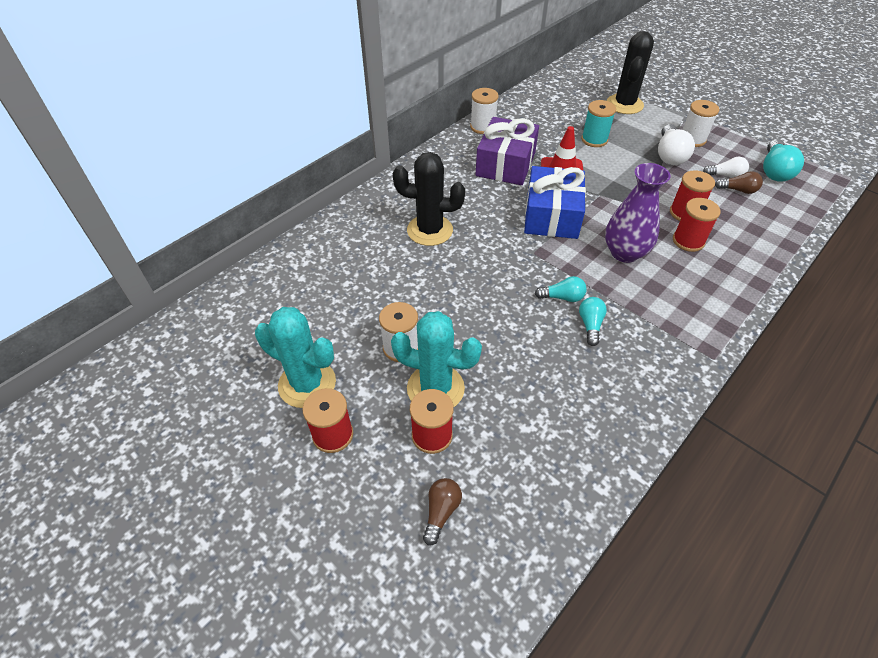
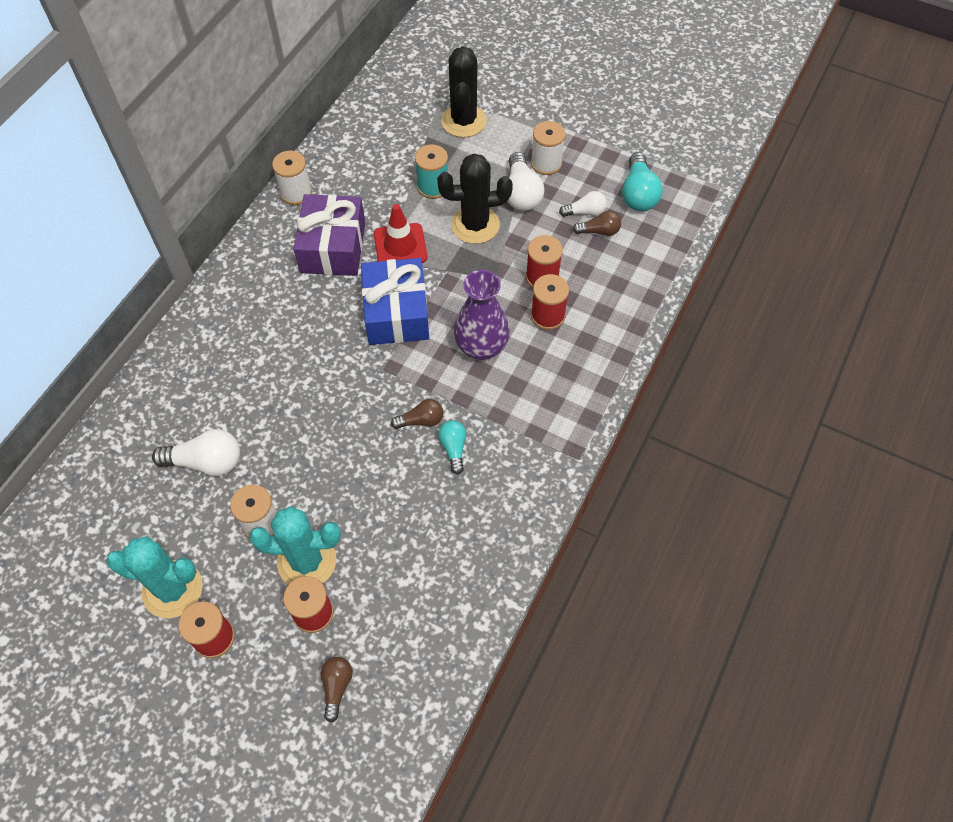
camera: 15 degrees left, 10 degrees up
(365, 290) = (206, 462): none -> white light bulb
(430, 230) = (261, 364): black cactus -> black cactus (475, 225)
(562, 297) = (421, 421): turquoise light bulb -> brown light bulb

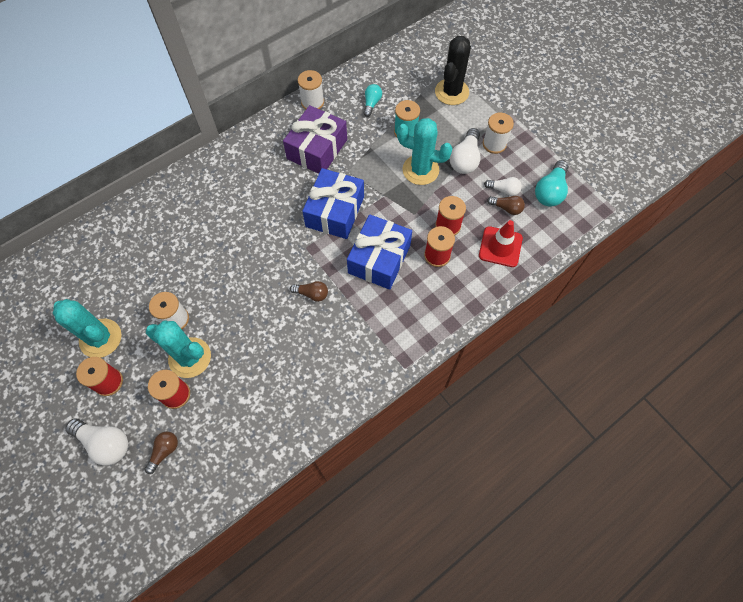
camera: 25 degrees right, 5 degrees up
(206, 462) = (163, 263): white light bulb -> white light bulb (105, 443)
(400, 246) = (362, 165): red traffic cone -> red traffic cone (500, 247)
(453, 448) = (323, 323): turquoise light bulb -> turquoise light bulb (371, 104)
(475, 225) = (420, 170): black cactus -> turquoise cactus
(481, 347) = (379, 259): purple vase -> blue gift

